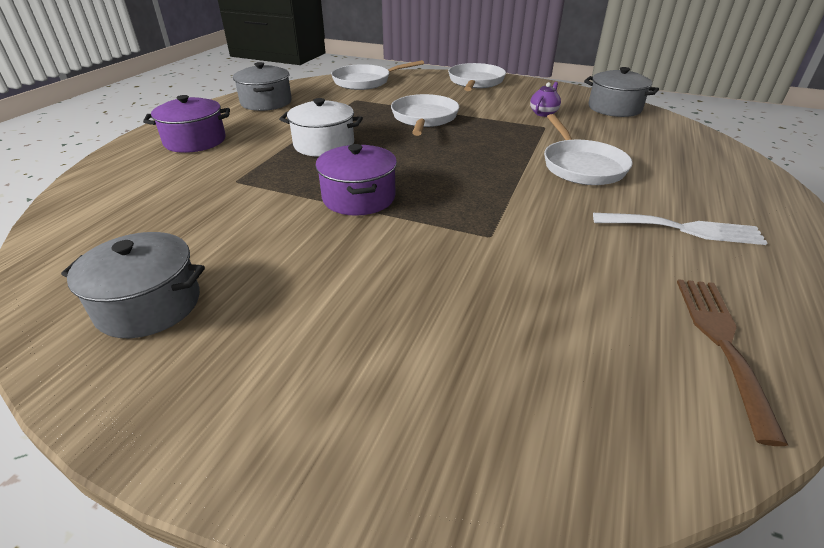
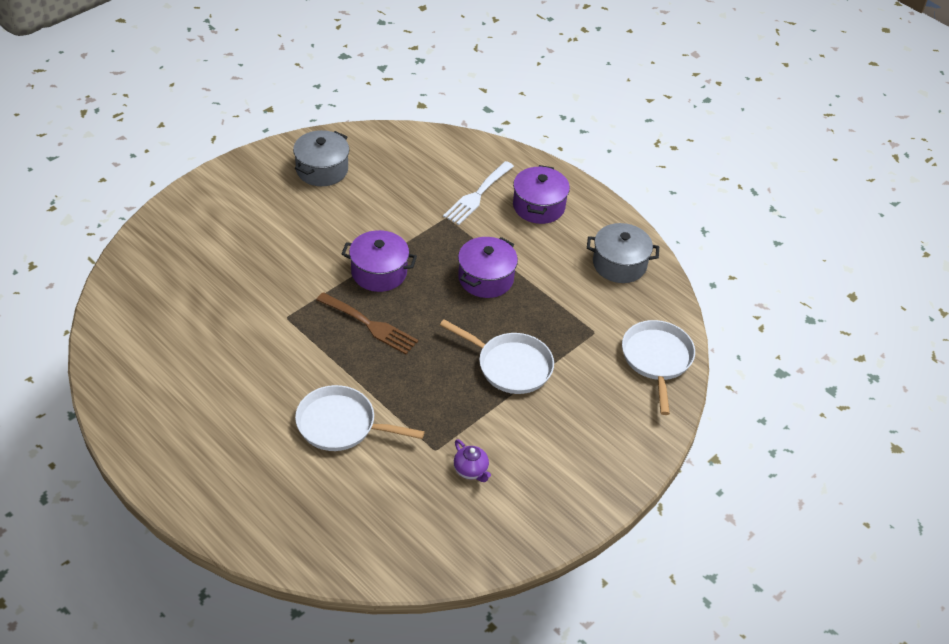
camera: 110 degrees right, 10 degrees up
(324, 145) = (486, 278): white pot -> purple pot
(475, 82) = (607, 463): white pan -> none
(614, 108) = (448, 547): grey pot -> none
(684, 229) = (220, 421): white fork -> white fork (477, 195)
(721, 342) = (135, 359): brown fork -> brown fork (370, 325)

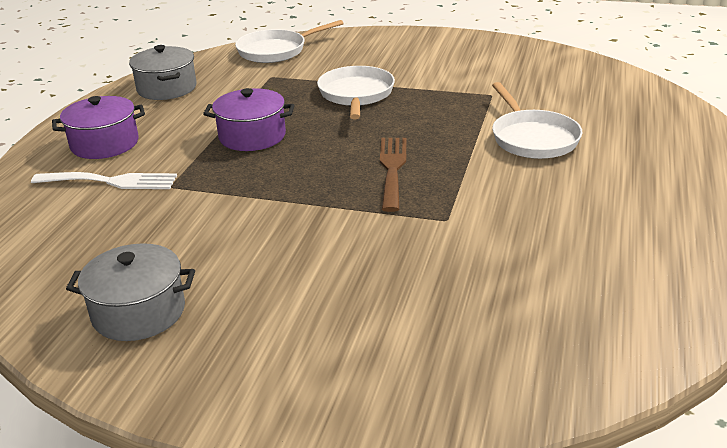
camera: 115 degrees left, 15 degrees down
(379, 272) = (307, 193): purple pot -> none
(471, 471) = (489, 77): purple teapot -> none

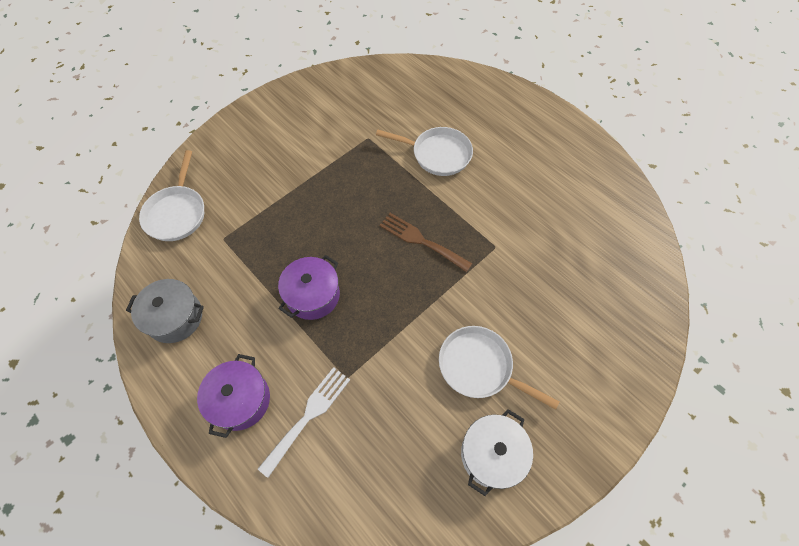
camera: 60 degrees left, 30 degrees up
(139, 312) = (492, 454): grey pot -> white pot
(356, 95) = (303, 205): white pan -> white pan (479, 367)

